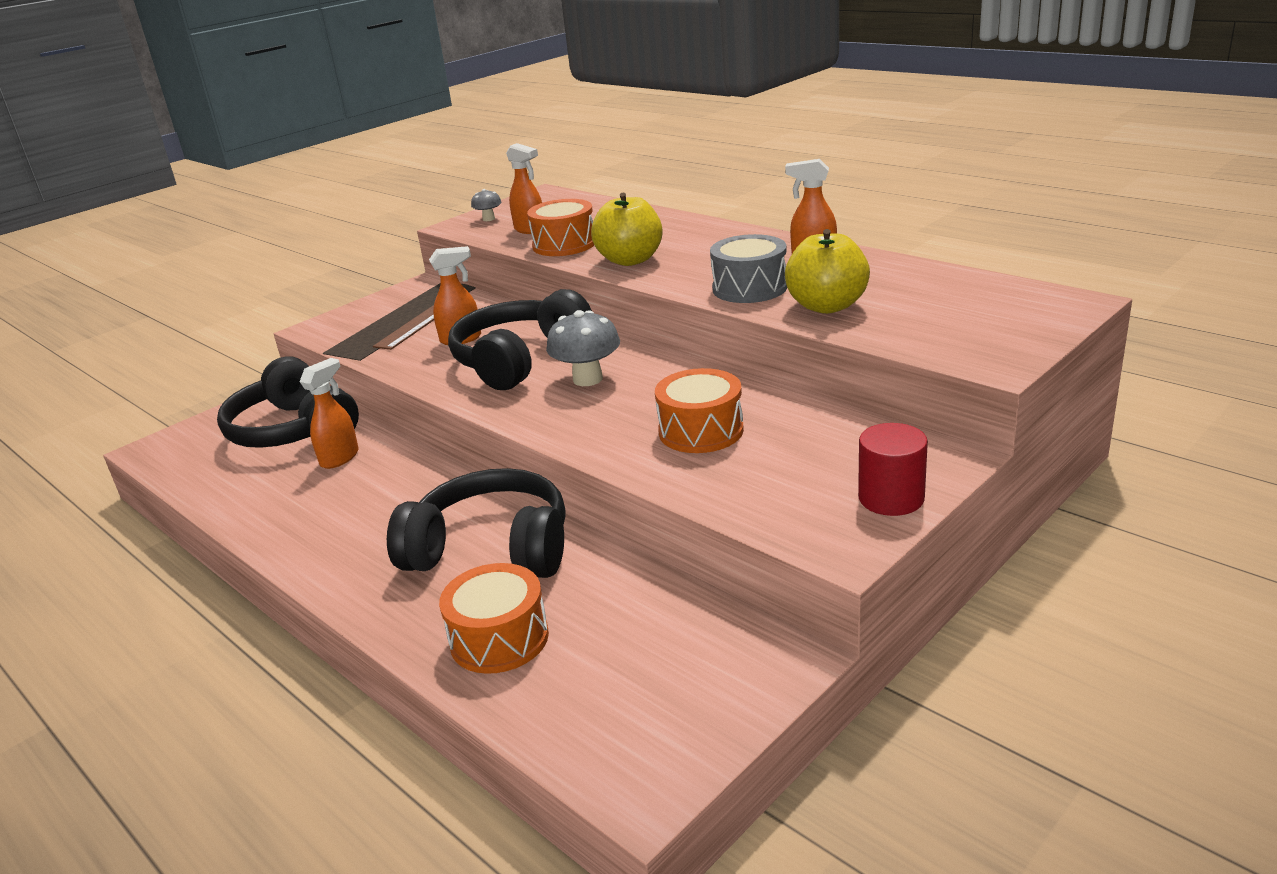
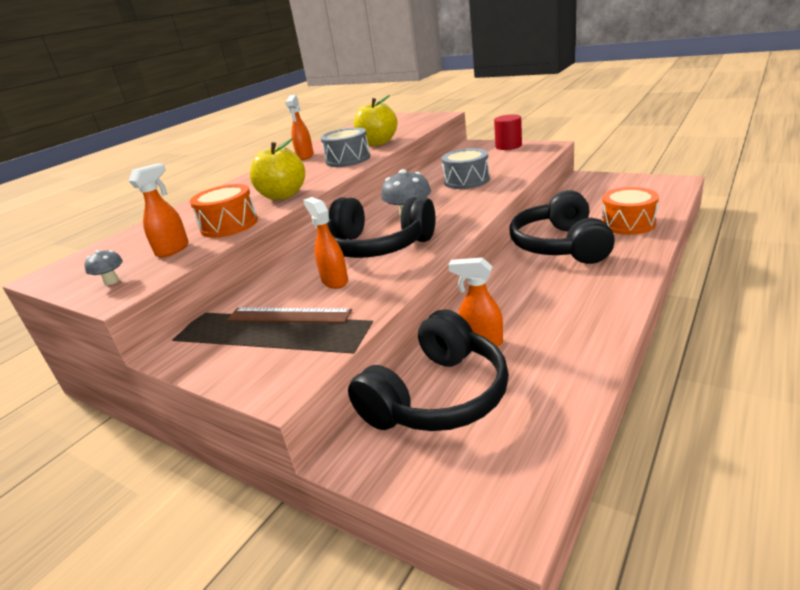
camera: 100 degrees left, 0 degrees up
(701, 431) = (466, 180): orange drum -> grey drum

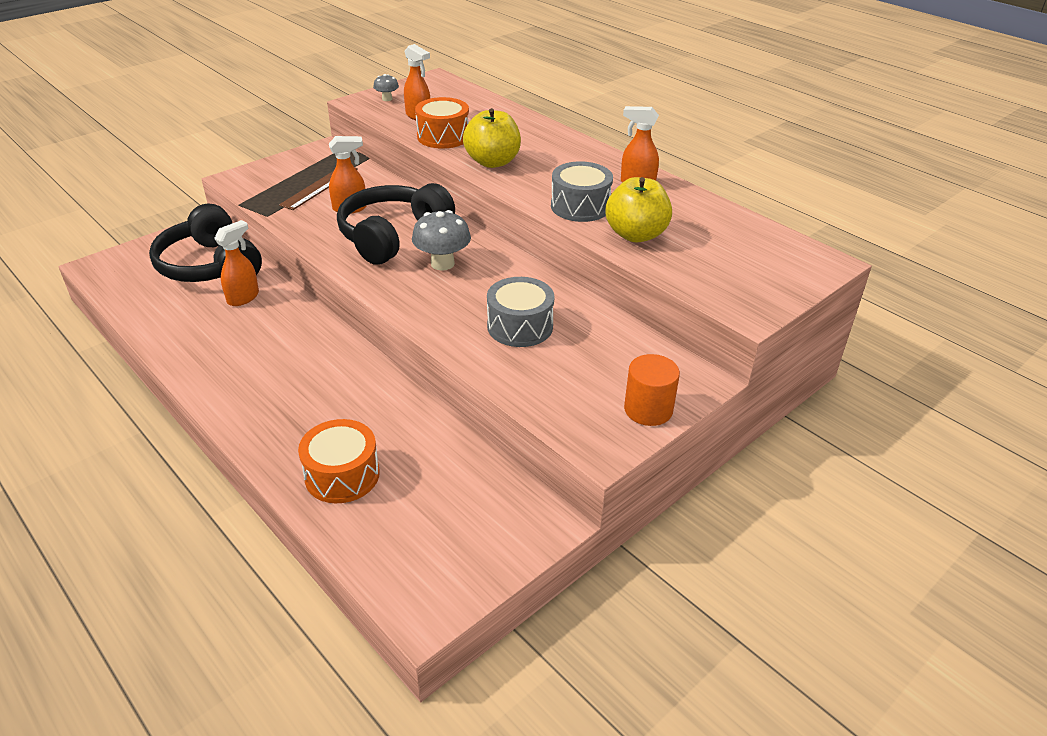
camera: 100 degrees right, 10 degrees up
(508, 146) = (648, 409): red cylinder -> orange cylinder
(560, 246) = (348, 397): black headphones -> none

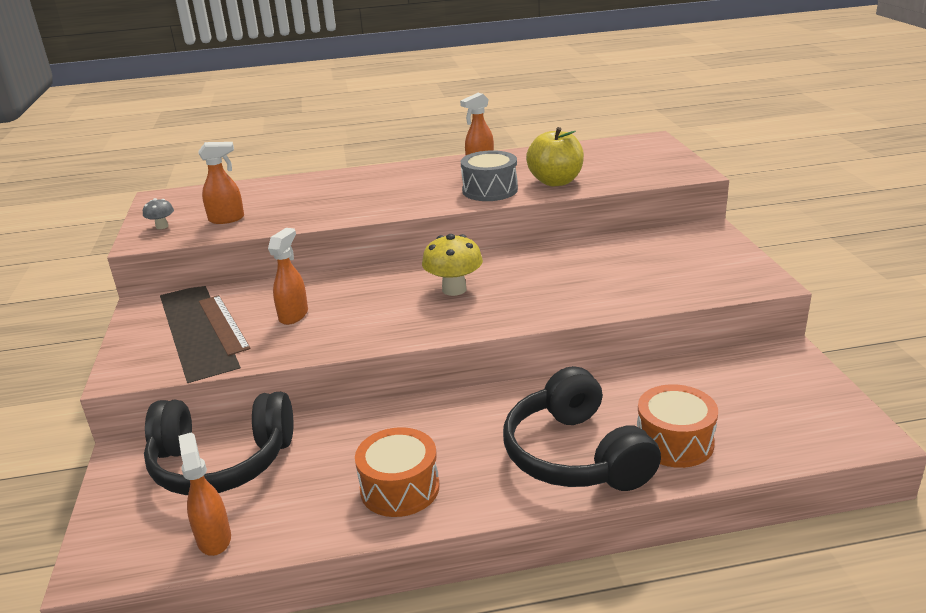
camera: 55 degrees left, 10 degrees down
(243, 297) = (319, 448): orange spray bottle -> orange spray bottle (214, 538)
(393, 236) = (376, 303): black headphones -> black headphones (575, 455)
(442, 263) = (454, 289): grey mushroom -> yellow mushroom
(443, 136) = (287, 216): orange drum -> orange drum (400, 488)
(492, 162) = (369, 206): yellow apple -> none
(520, 326) = (586, 277): grey drum -> none
(648, 409) = (731, 256): orange cylinder -> none

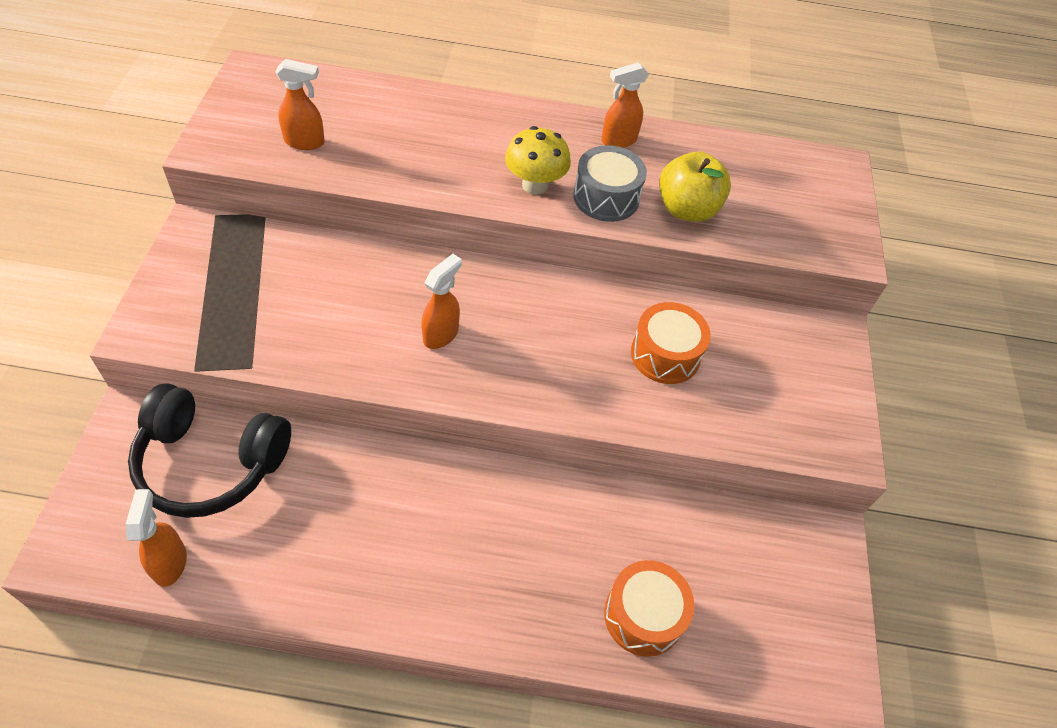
camera: 10 degrees right, 25 degrees up
(162, 226) = (234, 129): grey mushroom -> none
(223, 324) = (260, 290): brown ruler -> none
(294, 315) = (333, 304): orange spray bottle -> orange spray bottle (441, 334)
(400, 488) = (357, 567): orange drum -> orange drum (665, 354)
(454, 289) = (511, 326): yellow mushroom -> yellow mushroom (535, 185)
(575, 455) = (539, 593): black headphones -> none

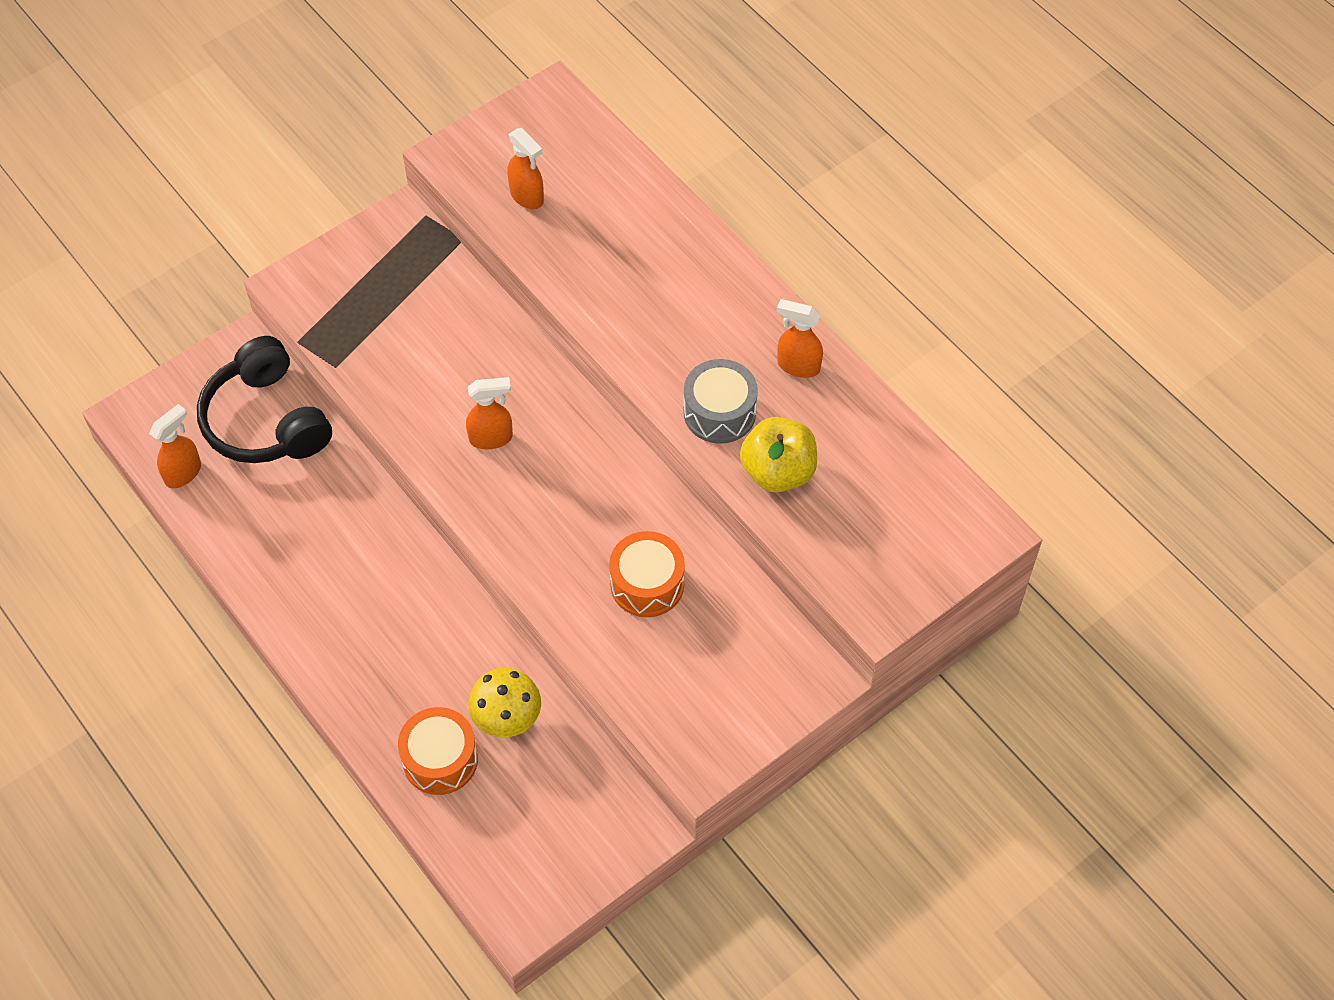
camera: 50 degrees right, 5 degrees up
(535, 185) = (671, 360): yellow mushroom -> yellow mushroom (507, 719)

